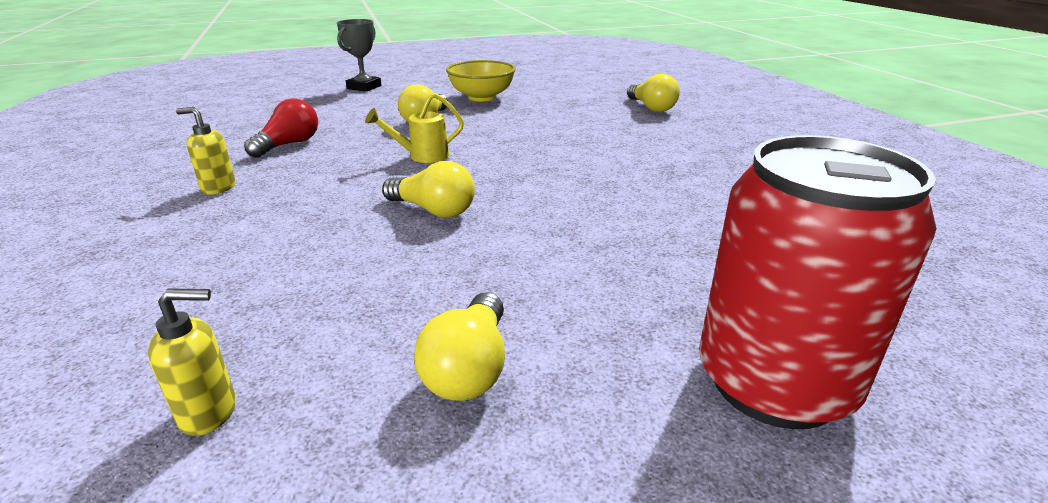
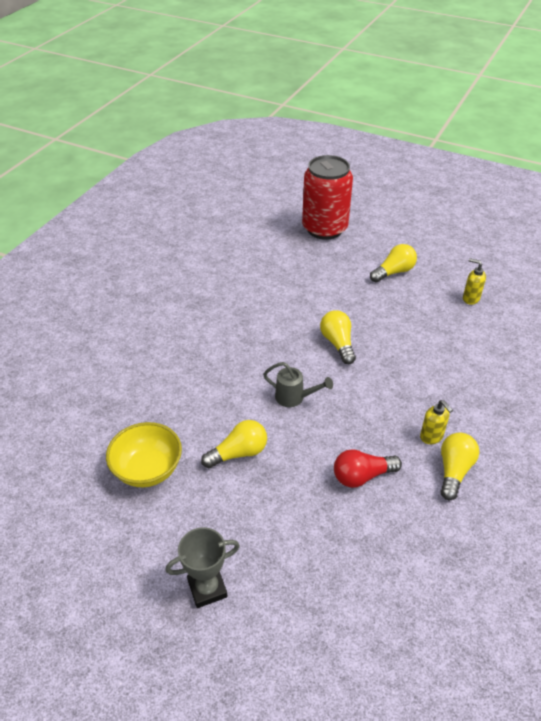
camera: 135 degrees left, 15 degrees up
(422, 156) = (295, 398): yellow watering can -> grey watering can
(651, 108) = (80, 361): yellow light bulb -> yellow light bulb (454, 471)

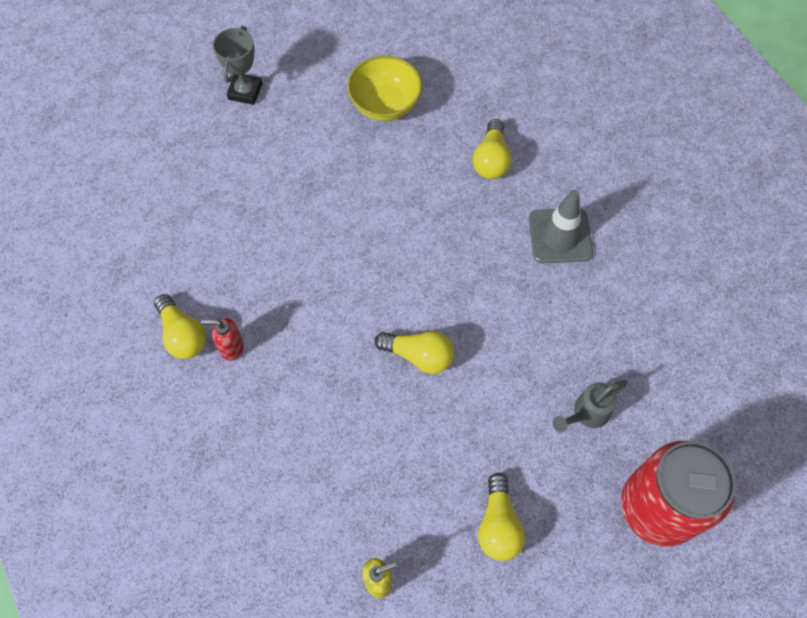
camera: 125 degrees right, 20 degrees up
(193, 321) = (560, 236): none -> grey traffic cone
(239, 453) = (348, 177): yellow light bulb -> yellow light bulb (491, 160)
(295, 398) = (375, 262): grey watering can -> grey watering can (586, 414)
(362, 476) = (243, 255): red light bulb -> none
(431, 437) = (231, 347): yellow soap dispenser -> red soap dispenser

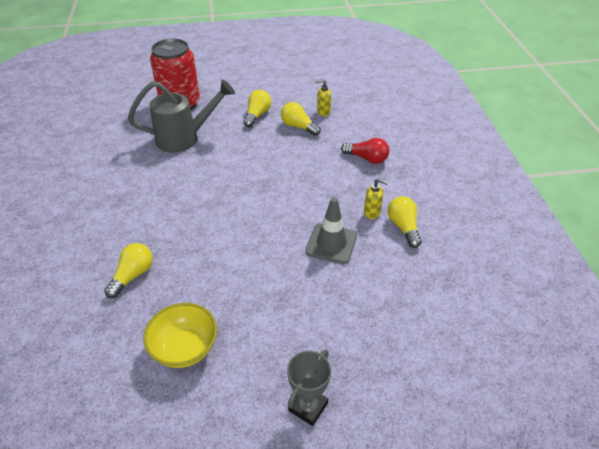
camera: 160 degrees left, 20 degrees down
(231, 347) = (372, 213): red soap dispenser -> yellow soap dispenser
(263, 467) = (367, 158): none -> red light bulb
(419, 356) = (258, 181): yellow light bulb -> yellow light bulb (298, 127)
(560, 236) = (127, 215): grey traffic cone -> grey traffic cone (331, 243)
(586, 414) = (185, 138): grey watering can -> grey watering can, size x1.99

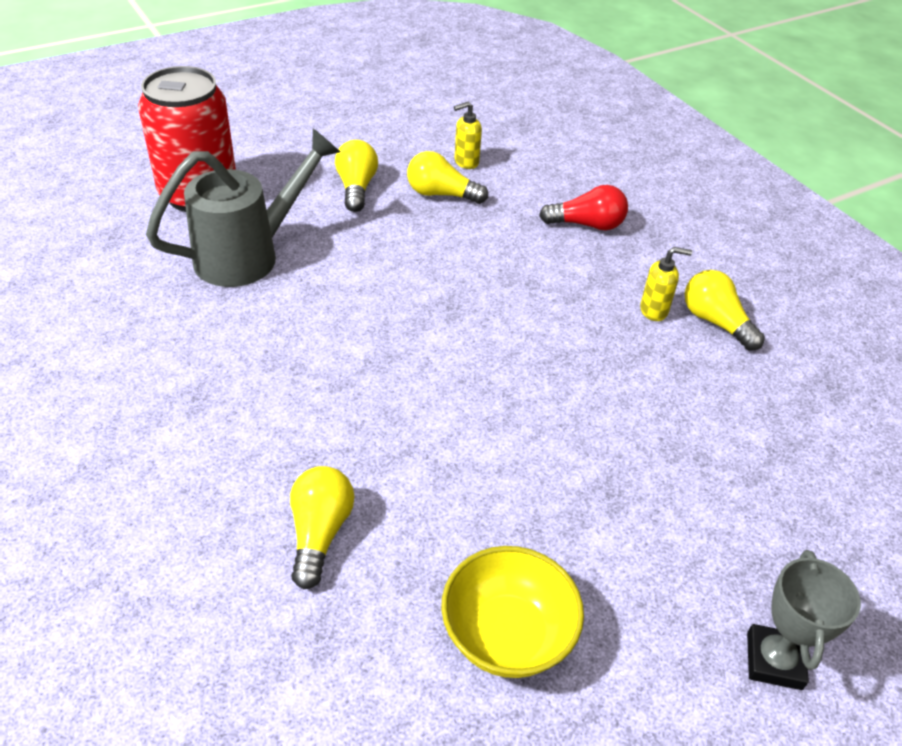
camera: 25 degrees left, 0 degrees up
(331, 243) = (626, 377): grey traffic cone -> none

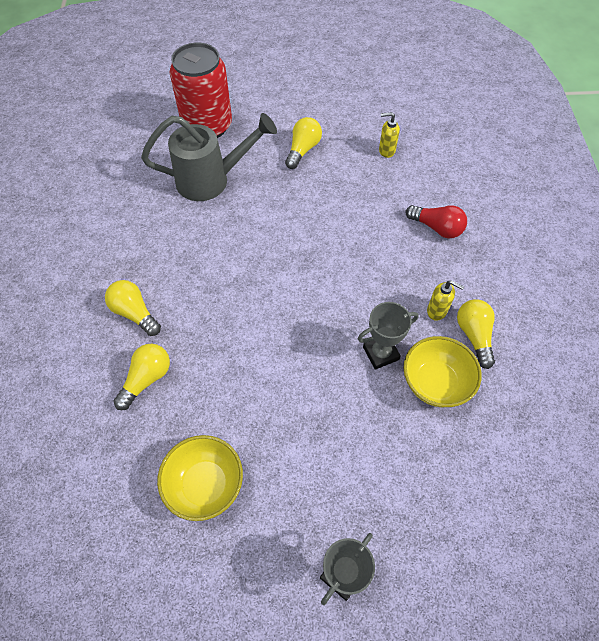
camera: 30 degrees right, 15 degrees up
(441, 194) = (354, 172): yellow light bulb -> yellow light bulb (135, 313)
(623, 379) = (380, 353): none -> grey trophy
(712, 388) = (435, 383): none -> yellow bowl

